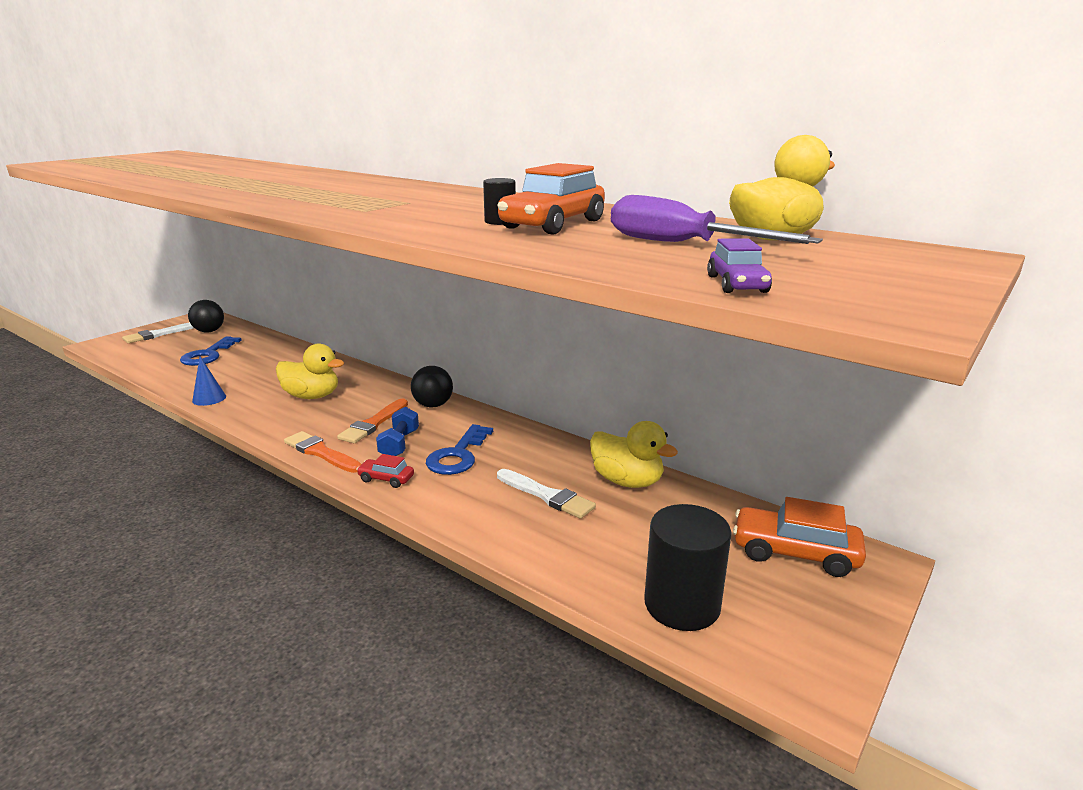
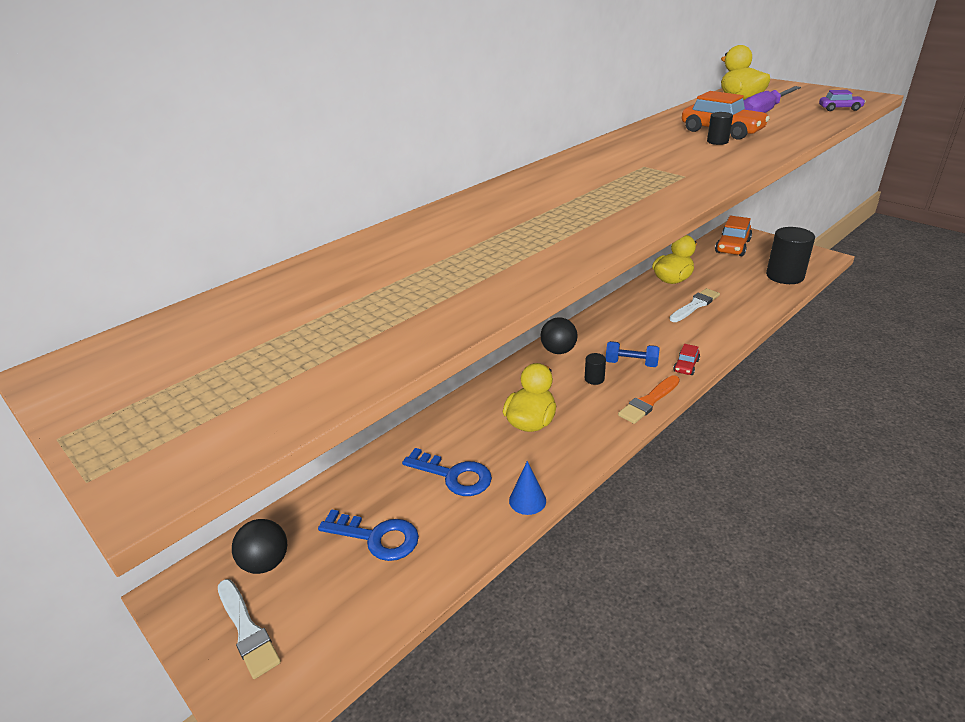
camera: 80 degrees left, 10 degrees up
(373, 424) = (594, 379): orange brush -> black cylinder
(458, 455) = (646, 337): blue key -> blue key (454, 476)

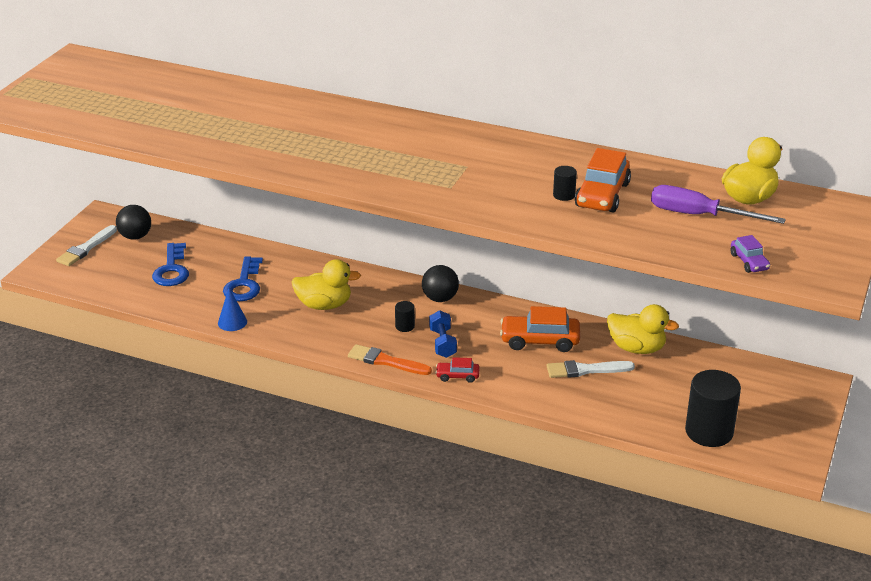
camera: 65 degrees right, 0 degrees up
(695, 305) = (585, 370): white brush -> white brush turned 150 degrees clockwise
(732, 246) = (767, 385): orange car -> orange car (539, 341)

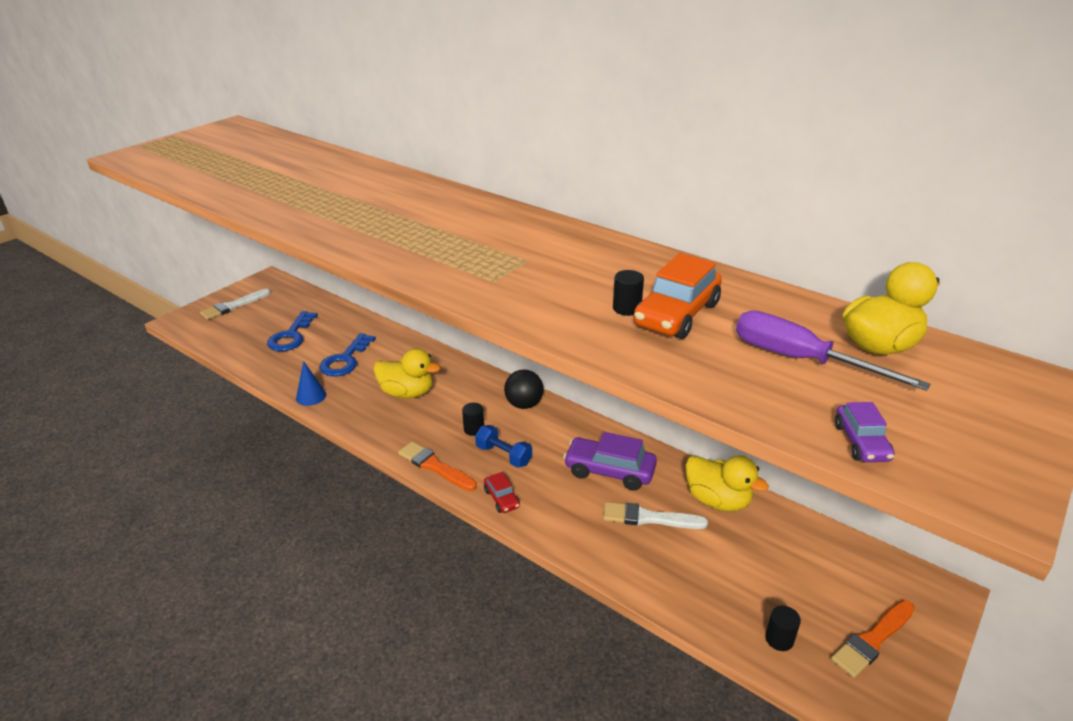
camera: 15 degrees right, 0 degrees up
(135, 236) = (281, 301): black ball -> none
(442, 343) = (503, 455): blue dumbbell -> blue dumbbell turned 60 degrees counterclockwise
(457, 376) = (501, 498): red car -> red car turned 135 degrees counterclockwise
(539, 341) = (609, 471): orange car -> purple car
(709, 432) = (779, 639): black cylinder -> black cylinder, size x0.45
(774, 421) = (872, 640): none -> orange brush

